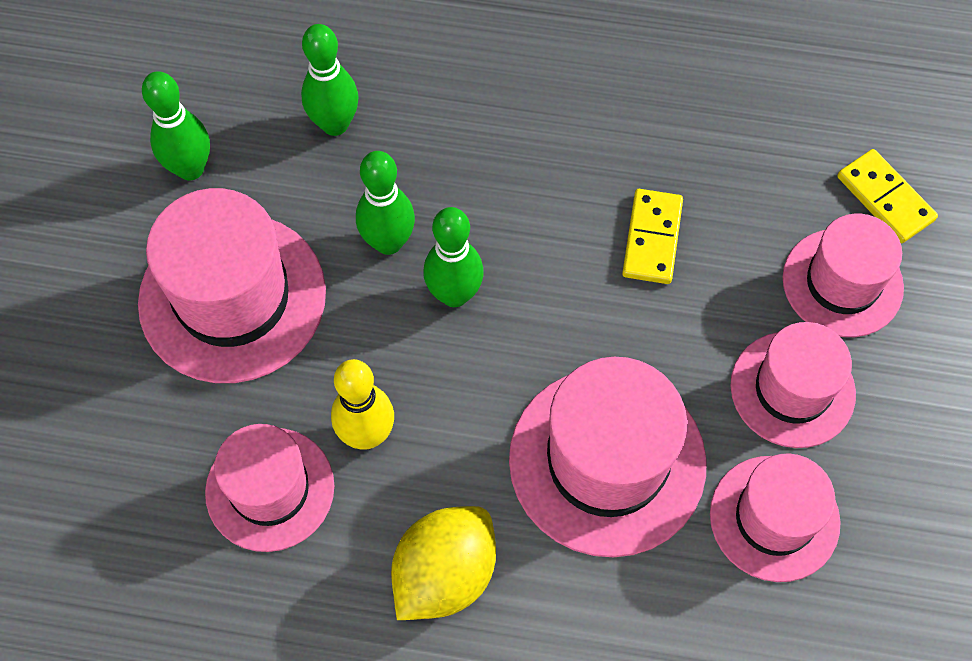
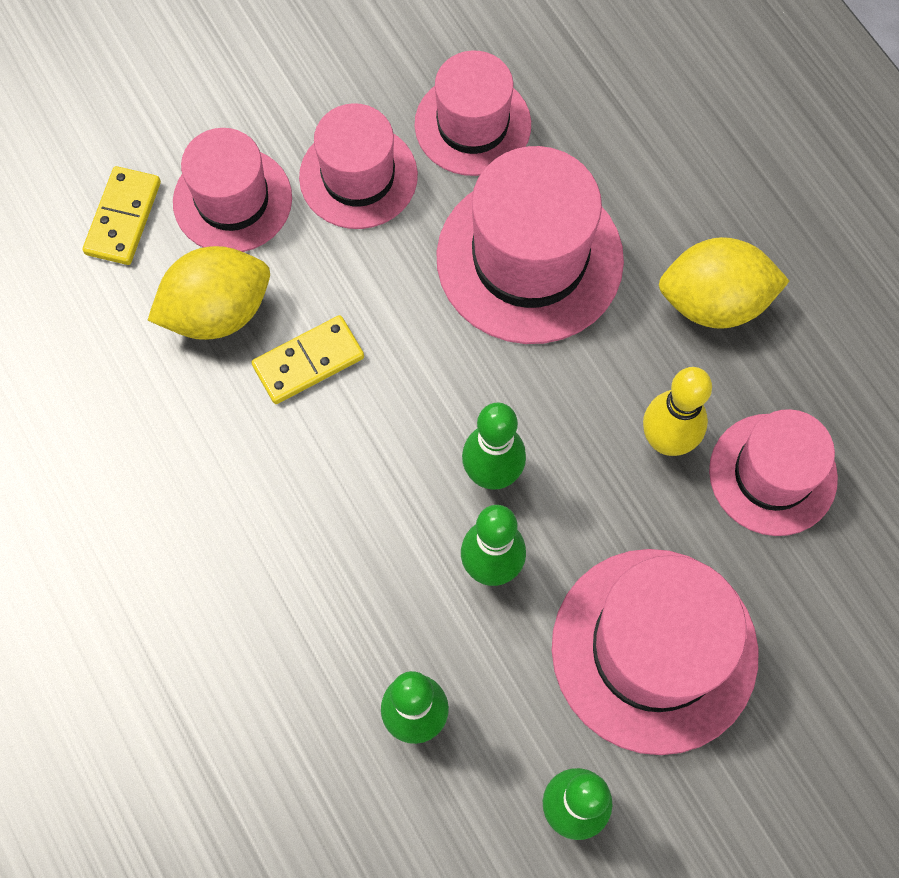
camera: 130 degrees left, 5 degrees up
(747, 208) = (217, 311): none -> yellow lemon

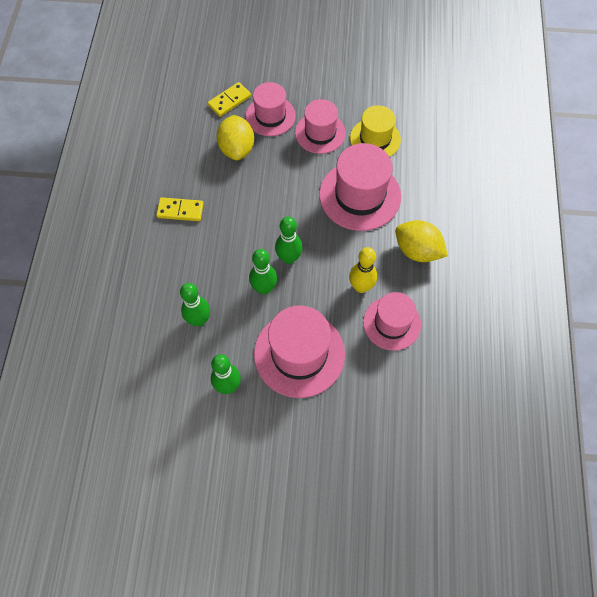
camera: 35 degrees right, 5 degrees down
(217, 311) = (237, 148): yellow lemon -> yellow lemon turned 75 degrees clockwise
(308, 361) = (254, 183): yellow domino -> yellow domino (180, 210)
(472, 125) = (375, 139): pink hat -> yellow hat

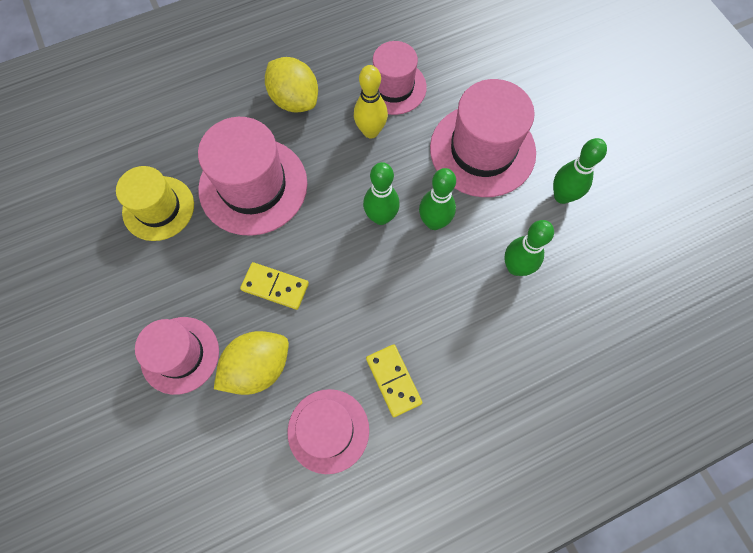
camera: 120 degrees left, 5 degrees up
(229, 101) = (178, 429): yellow domino -> yellow domino (275, 287)
(320, 133) = (179, 276): pink hat -> pink hat (328, 430)
(417, 250) = (294, 100): yellow lemon -> yellow lemon turned 45 degrees counterclockwise

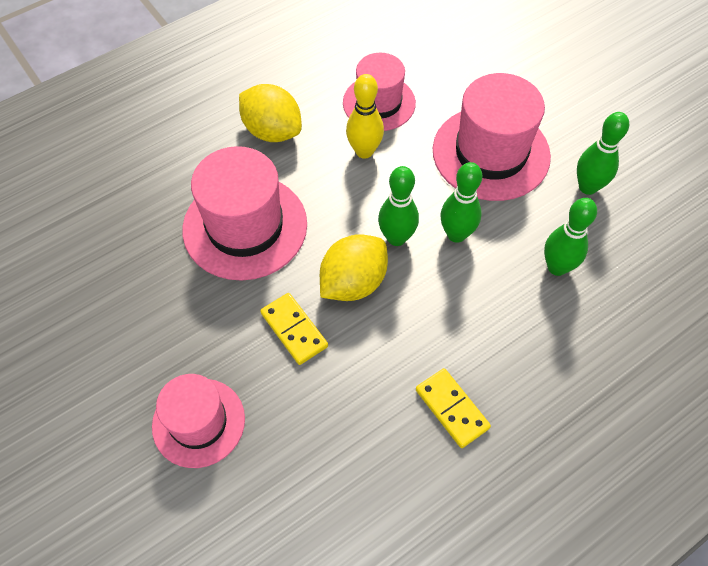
camera: 10 degrees left, 10 degrees down
(158, 208) = (140, 266): yellow hat -> none
(258, 367) = (293, 420): yellow lemon -> yellow lemon (353, 282)
(275, 287) = (294, 330): yellow domino -> yellow domino turned 45 degrees clockwise
(328, 430) = (390, 476): pink hat -> none

